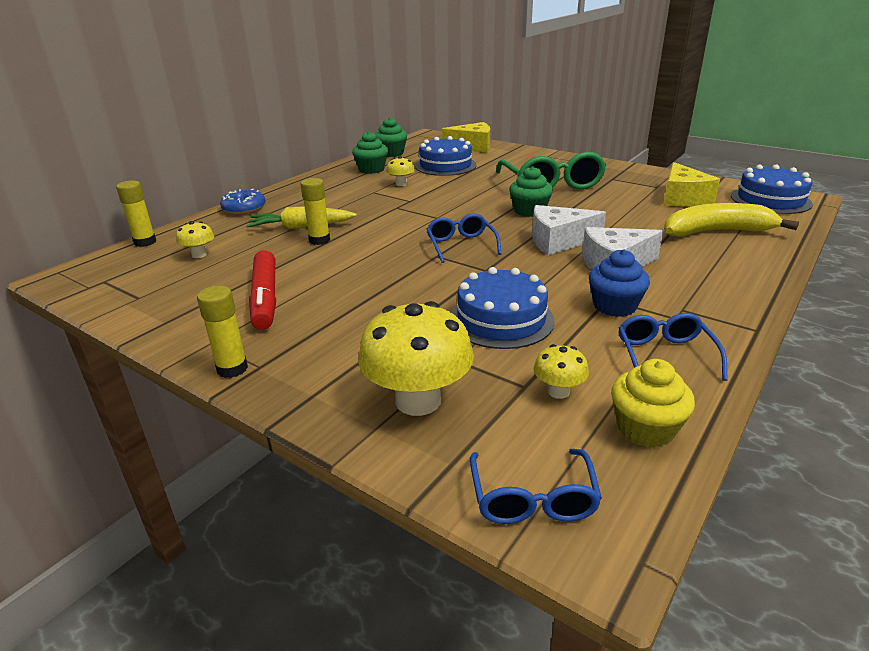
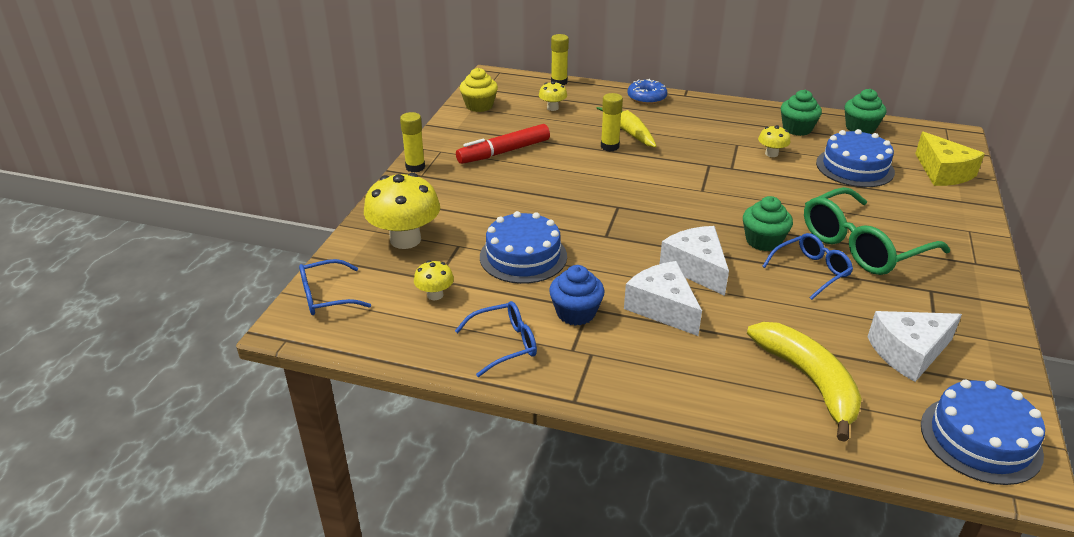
camera: 70 degrees right, 5 degrees up
(461, 245) = (647, 215): blue glasses -> blue glasses (811, 271)
(645, 428) = (404, 337): yellow cupcake -> yellow cupcake (479, 106)
(682, 198) = (908, 353): yellow cheese -> white cheese

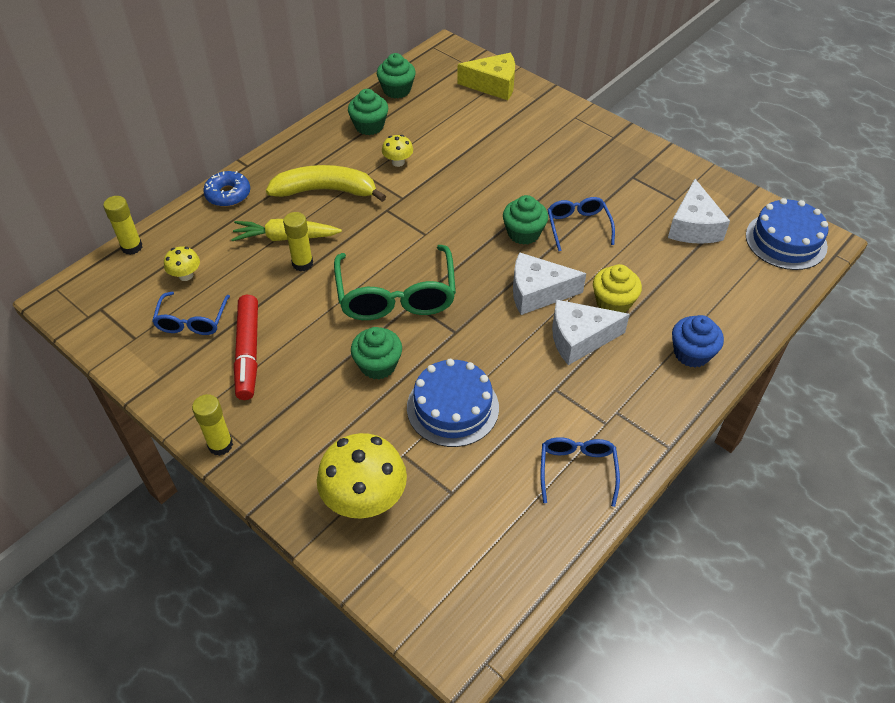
camera: 65 degrees left, 15 degrees up
(326, 296) = (429, 604): blue glasses -> blue glasses (192, 321)
(435, 295) = (477, 502): yellow mushroom -> none
(479, 106) = (124, 337): yellow cupcake -> yellow cupcake (613, 302)
(538, 208) = (378, 365): none -> green cupcake
(576, 313) = (558, 401): blue cupcake -> blue cupcake (691, 353)
(809, 381) = (701, 294): yellow banana -> yellow banana (325, 191)
(854, 167) = (454, 126): blue cake -> none
(862, 245) = (561, 181): green glasses -> green glasses (396, 295)

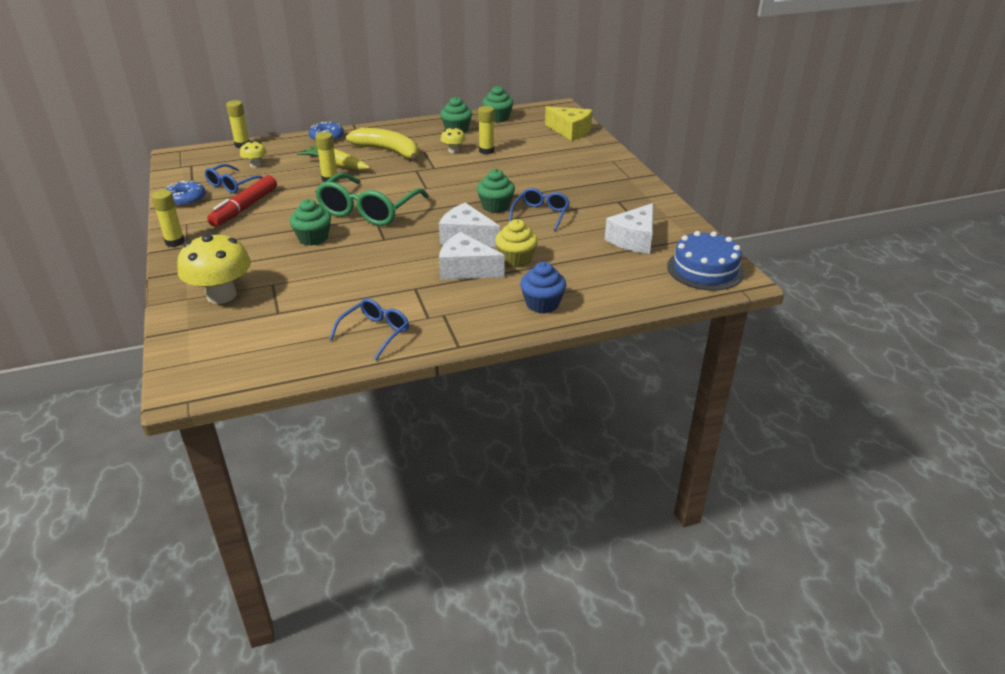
camera: 30 degrees right, 15 degrees down
(158, 369) = (186, 199): none -> blue donut
(434, 149) = (486, 151): none -> yellow glue stick
(452, 407) = (333, 273): blue cake -> none

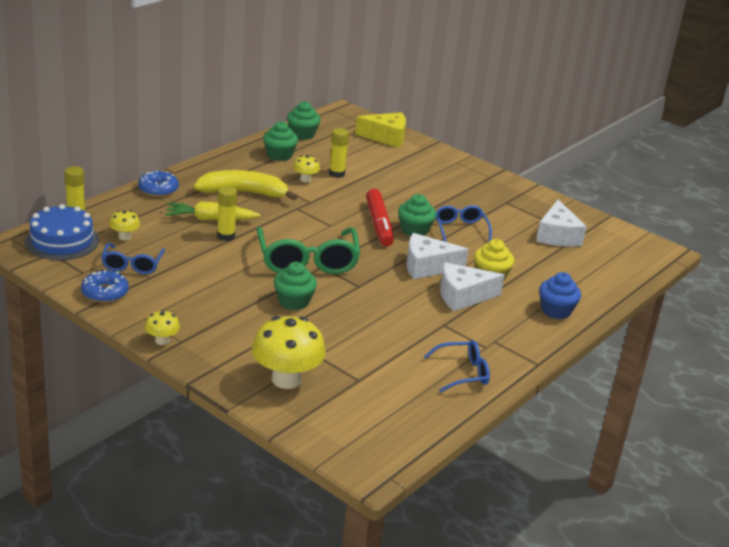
camera: 35 degrees left, 5 degrees down
(175, 242) = (162, 340): yellow glue stick -> yellow mushroom
(244, 208) = (182, 287): red marker -> red marker (379, 224)
(375, 333) = (462, 373): blue glasses -> blue glasses turned 75 degrees clockwise
(705, 269) = (634, 249): blue cake -> blue cake (62, 241)

